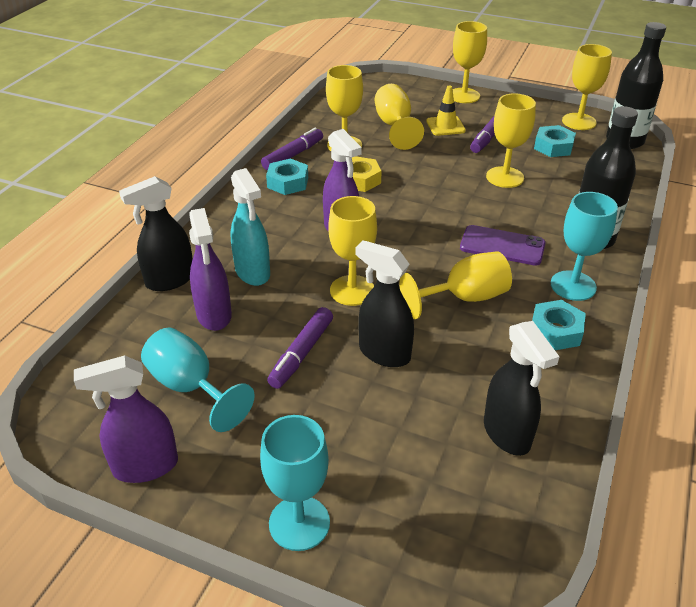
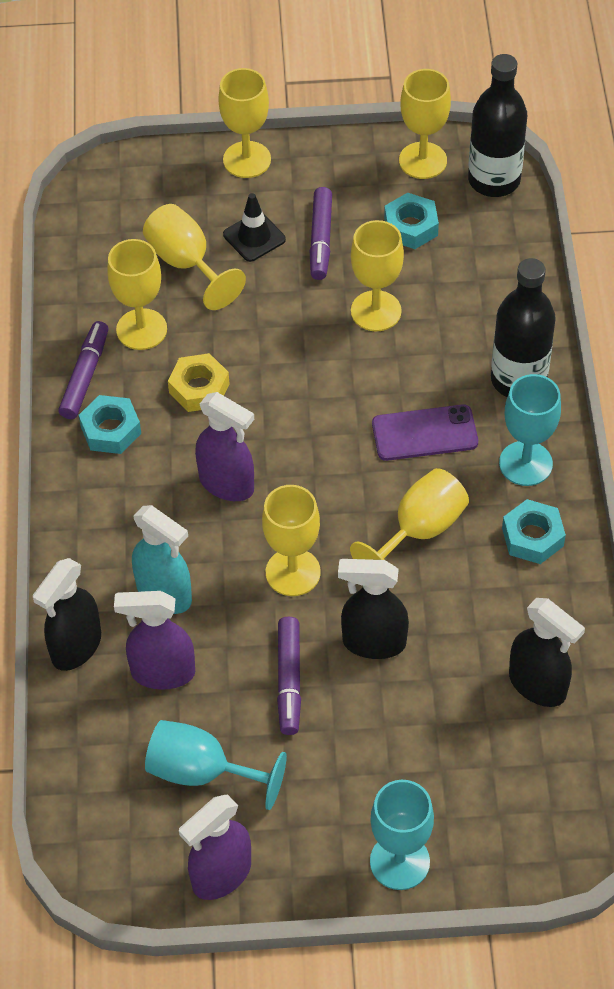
camera: 25 degrees left, 15 degrees up
(214, 315) = (162, 672): purple spray bottle -> purple spray bottle turned 135 degrees clockwise
(445, 126) = (254, 237): yellow traffic cone -> black traffic cone

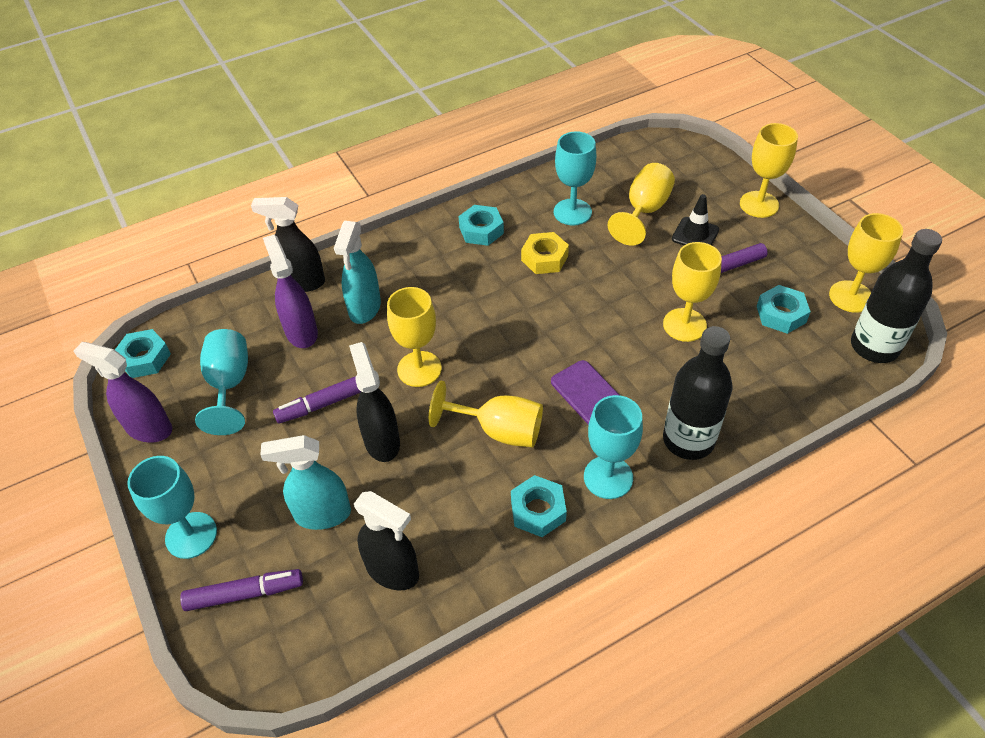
camera: 65 degrees right, 5 degrees down
(85, 376) = (516, 202): purple marker -> purple marker (245, 594)
(101, 857) = (145, 358): none -> turquoise nut
(141, 329) = (572, 212): yellow goblet -> turquoise goblet
(227, 484) = (474, 304): purple spray bottle -> none
(438, 728) = (322, 514): none -> turquoise spray bottle
(537, 685) = (393, 571): black spray bottle -> black spray bottle turned 75 degrees counterclockwise

